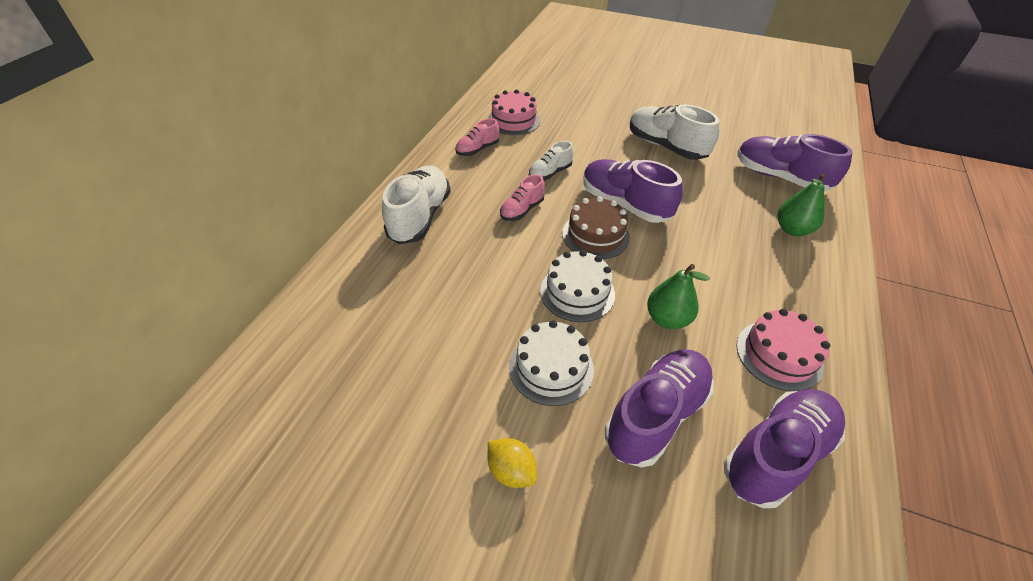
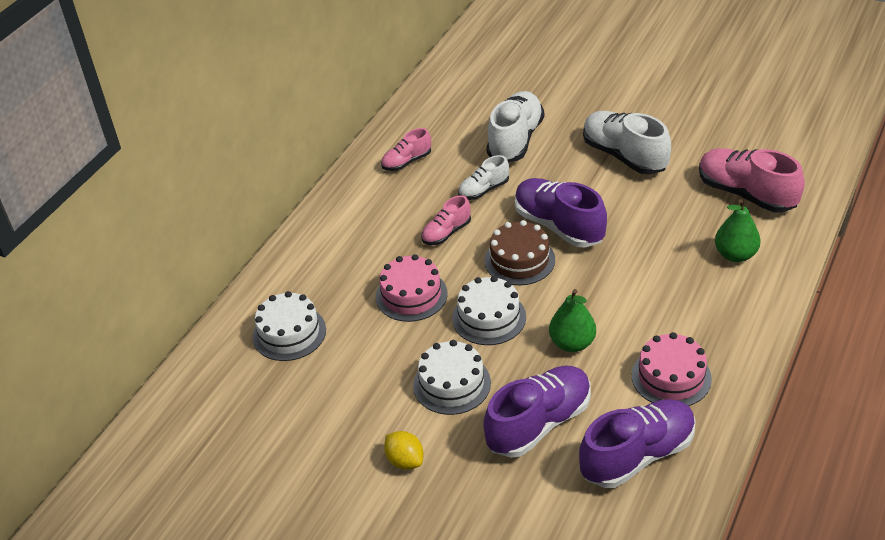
camera: 10 degrees right, 5 degrees down
(370, 311) = (289, 333): none -> white cake
(420, 217) = (339, 240): white shoe -> white shoe (515, 140)
(514, 120) = (452, 124): pink cake -> pink cake (411, 295)
(780, 177) = (746, 194): purple shoe -> pink shoe

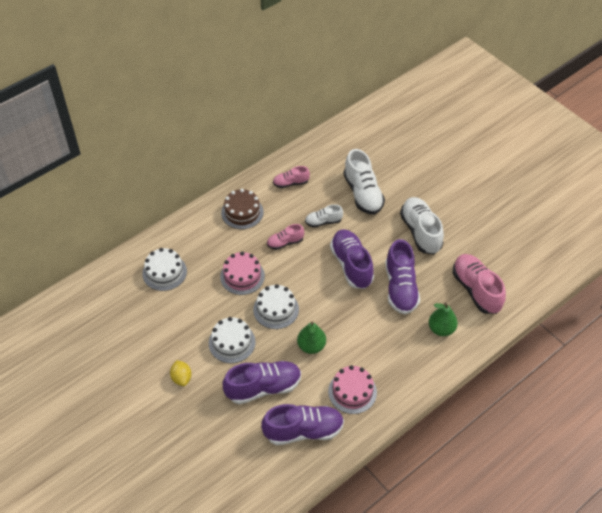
camera: 20 degrees right, 10 degrees up
(515, 140) = (363, 193): white shoe -> white shoe turned 120 degrees clockwise
(519, 260) = (315, 279): brown cake -> brown cake (242, 212)
(645, 228) = (400, 288): none -> purple shoe

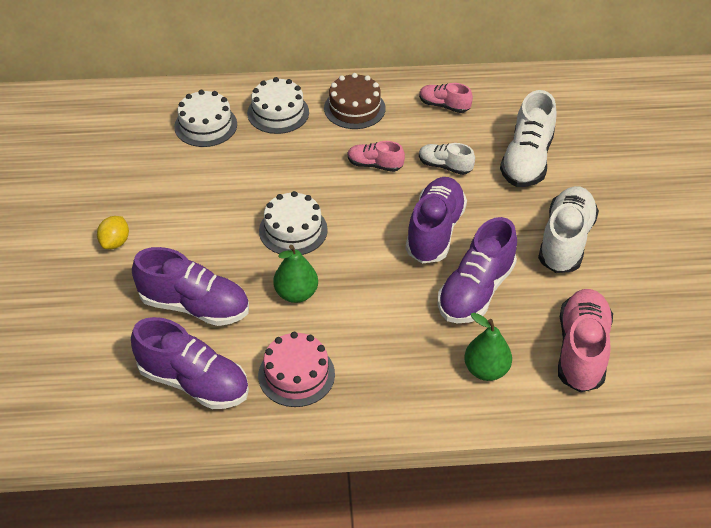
camera: 35 degrees right, 5 degrees down
(232, 342) = (207, 237): white cake -> white cake (278, 112)
(242, 276) = (288, 174): pink cake -> none

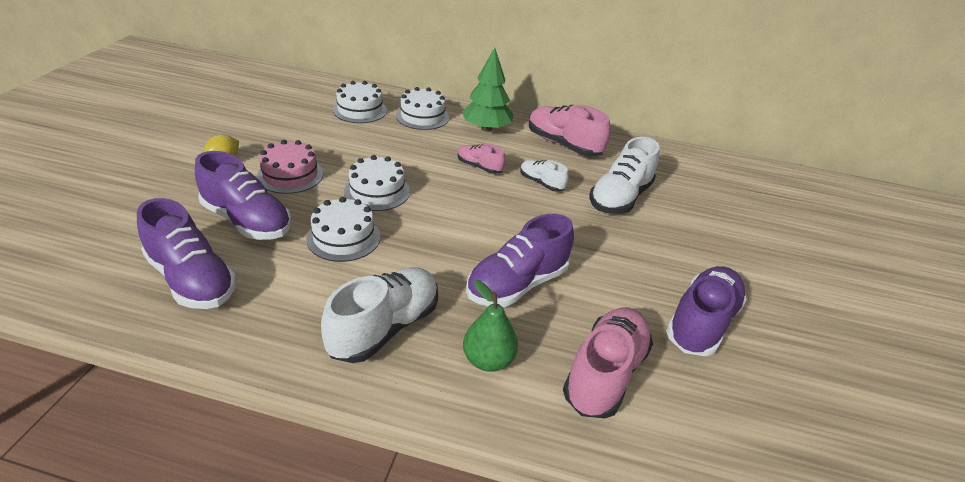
camera: 15 degrees right, 10 degrees down
(296, 294) = (343, 237): green pear -> white cake
(296, 374) = (292, 303): pink cake -> pink cake (290, 175)
(354, 108) = (486, 129): brown cake -> green tree
(435, 231) = (504, 226): purple shoe -> purple shoe (701, 323)
(444, 105) = (563, 145): pink shoe -> pink shoe, size x1.82
(565, 241) = (630, 269): white shoe -> white shoe (384, 328)

